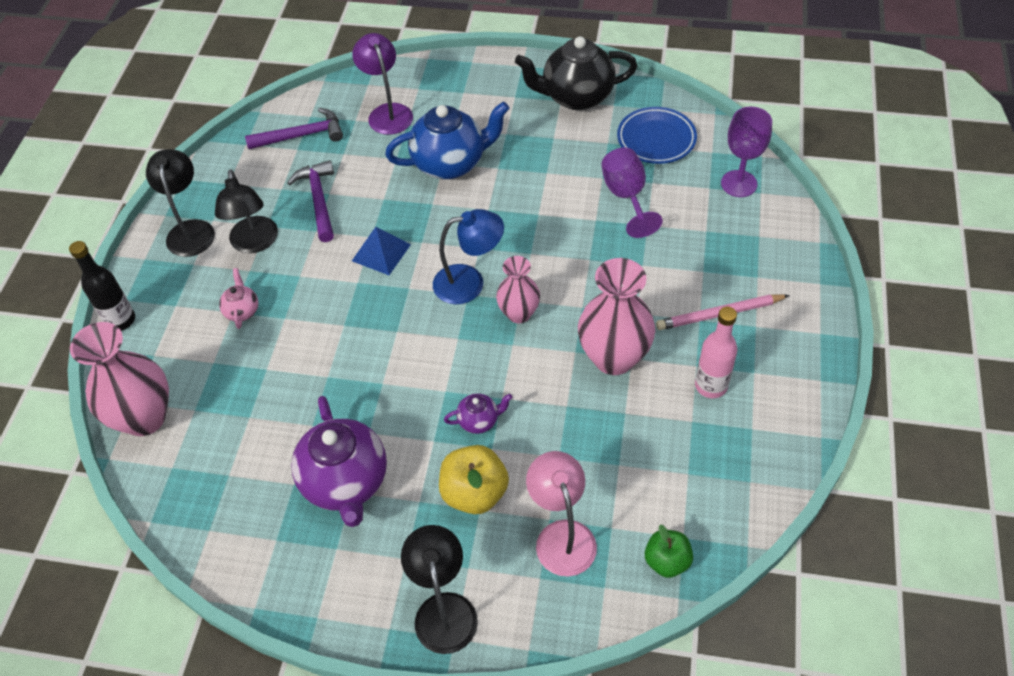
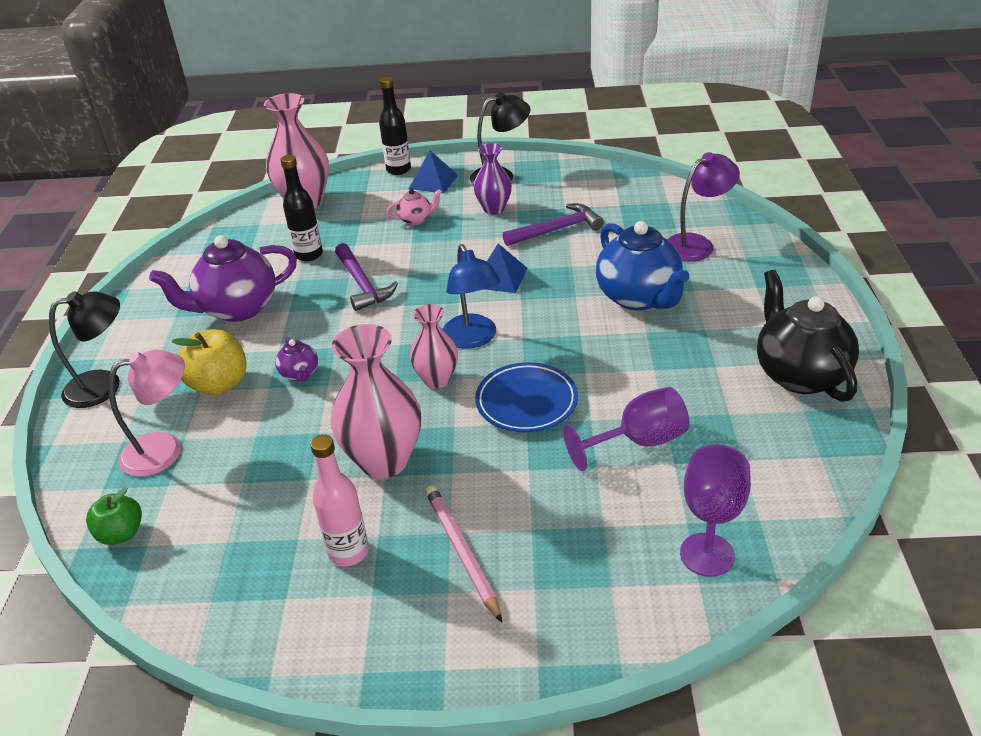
camera: 80 degrees right, 15 degrees down
(168, 289) = (433, 181): none -> blue pyramid
(255, 243) = (494, 209): black lamp -> purple vase
(266, 414) = (309, 255): none -> black bottle
(301, 135) = (639, 203): purple hammer -> purple hammer (362, 284)
(656, 139) = (757, 458): blue plate -> blue plate (526, 402)

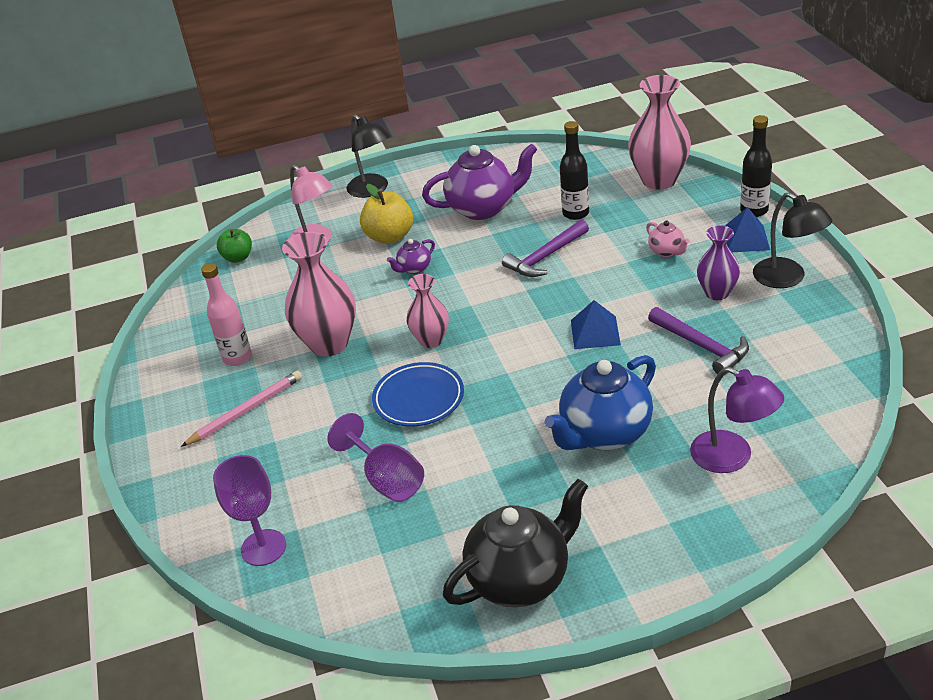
camera: 75 degrees right, 0 degrees up
(237, 309) = (483, 208): purple teapot -> purple teapot turned 120 degrees clockwise
(473, 339) = (493, 343): blue lamp -> none

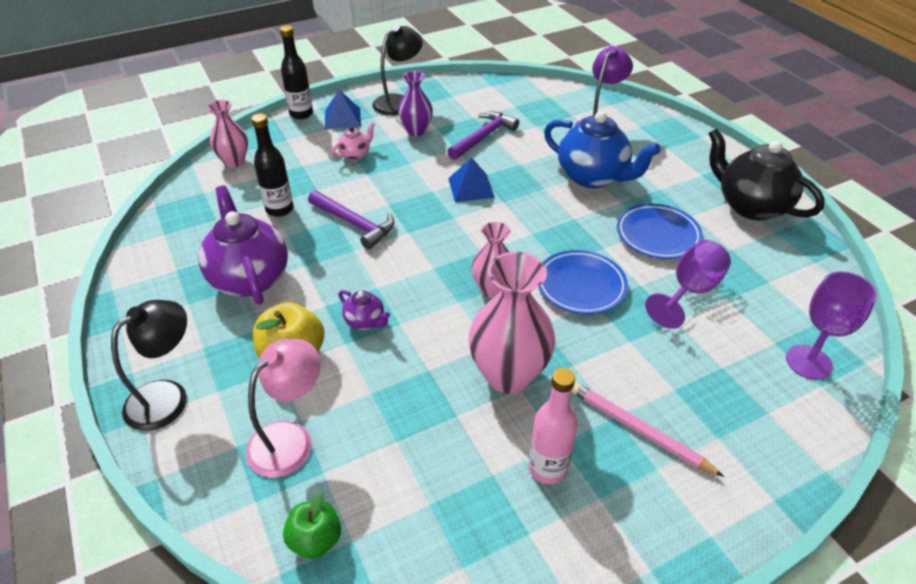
camera: 105 degrees left, 5 degrees up
(482, 472) = (657, 235): none -> blue plate
(659, 180) = (234, 161): pink vase -> pink vase, size x0.60

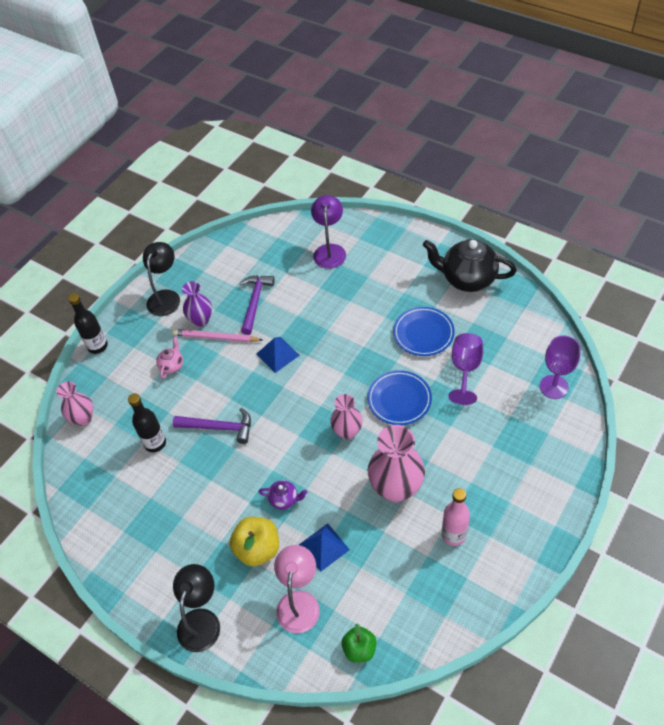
camera: 25 degrees left, 10 degrees up
(250, 278) = (181, 509): purple teapot -> none
(342, 118) = (134, 335): blue pyramid -> blue pyramid (324, 547)
(592, 177) = (354, 303): blue teapot -> none
(638, 430) = (487, 483): pink pencil -> pink pencil (216, 338)

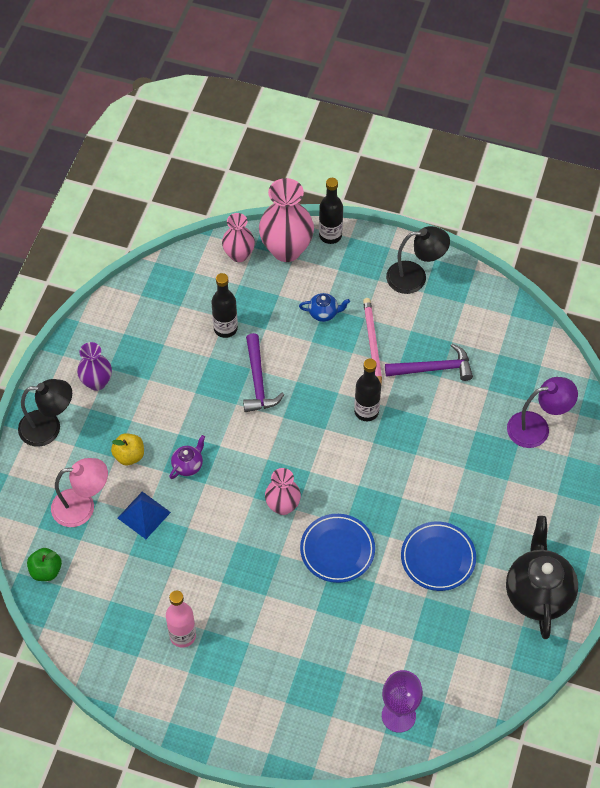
camera: 70 degrees right, 5 degrees up
(172, 366) = (324, 313): pink teapot -> blue teapot
(201, 320) = (392, 322): purple vase -> purple vase (97, 382)
(257, 549) = (129, 455): yellow apple -> yellow apple, size x0.66
(277, 354) = (366, 411): blue pyramid -> black bottle
(284, 499) = (188, 465): purple teapot -> purple teapot turned 135 degrees counterclockwise
(396, 488) = (225, 569): pink vase -> pink vase (286, 249)
(465, 369) = (397, 613): purple goblet -> none

